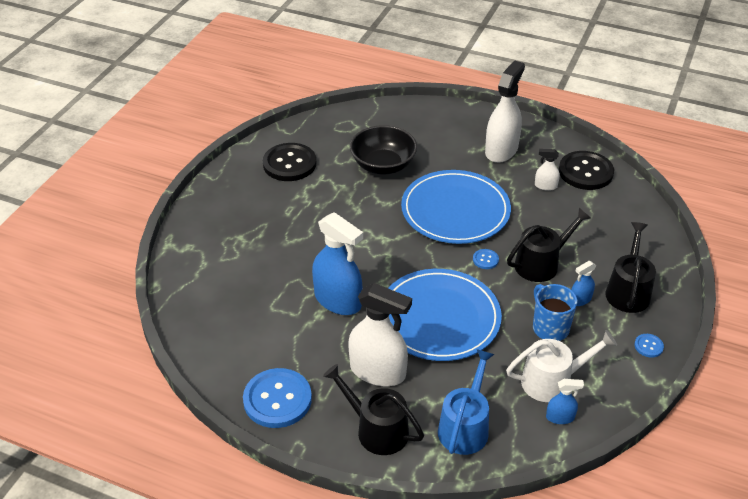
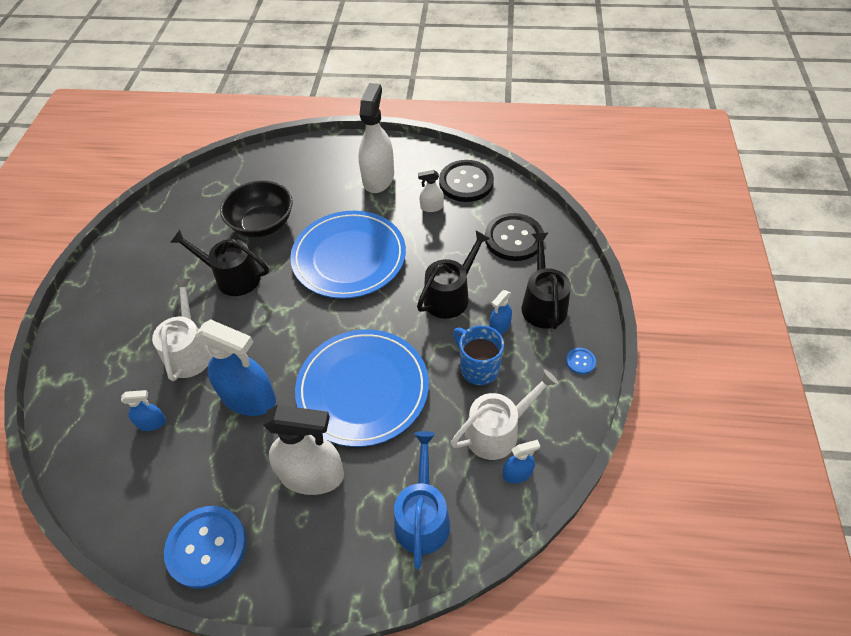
camera: 15 degrees left, 10 degrees up
(252, 298) = (152, 423): none -> blue spray bottle
(289, 164) = (162, 246): black button -> black button (514, 238)
(295, 252) = (189, 351): none -> white watering can
(377, 430) = (328, 551): black watering can -> black watering can (233, 277)
(485, 260) = (393, 306): blue button -> none

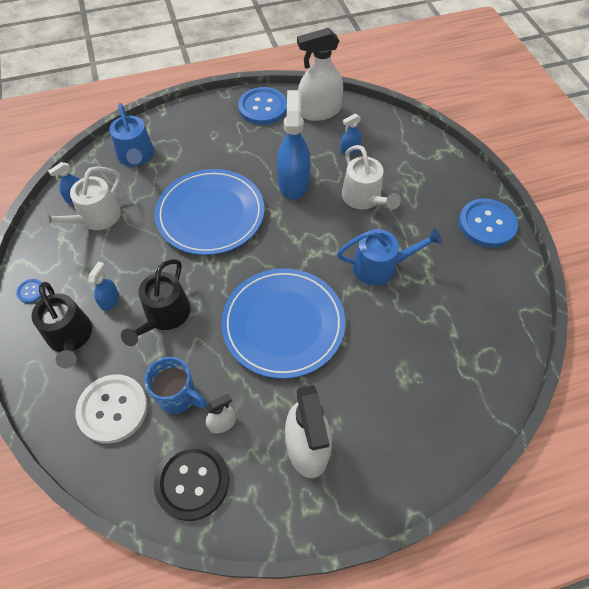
camera: 155 degrees right, 5 degrees up
(103, 284) = (487, 224): none -> blue button
(233, 277) = (380, 267): black watering can -> blue watering can
(249, 398) = (293, 183): blue spray bottle -> blue spray bottle turned 90 degrees clockwise
(262, 224) = (397, 332): black bowl -> none
(312, 475) = (219, 155): white spray bottle -> white spray bottle (319, 111)
(478, 368) = (121, 258): blue mug -> blue mug (178, 396)
(514, 238) = (113, 409): black button -> white button

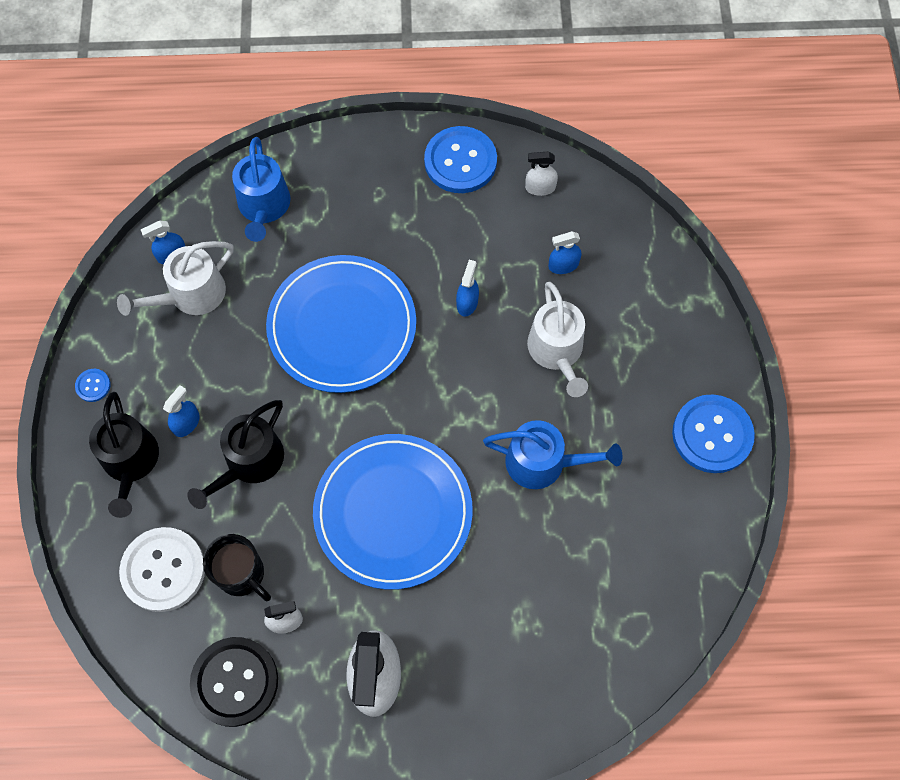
camera: 15 degrees right, 10 degrees up
(178, 396) = (242, 574): blue mug -> black mug
(293, 183) = (467, 303): blue spray bottle -> blue spray bottle, size x0.47
(319, 111) = (540, 188): white spray bottle -> white spray bottle, size x0.47

